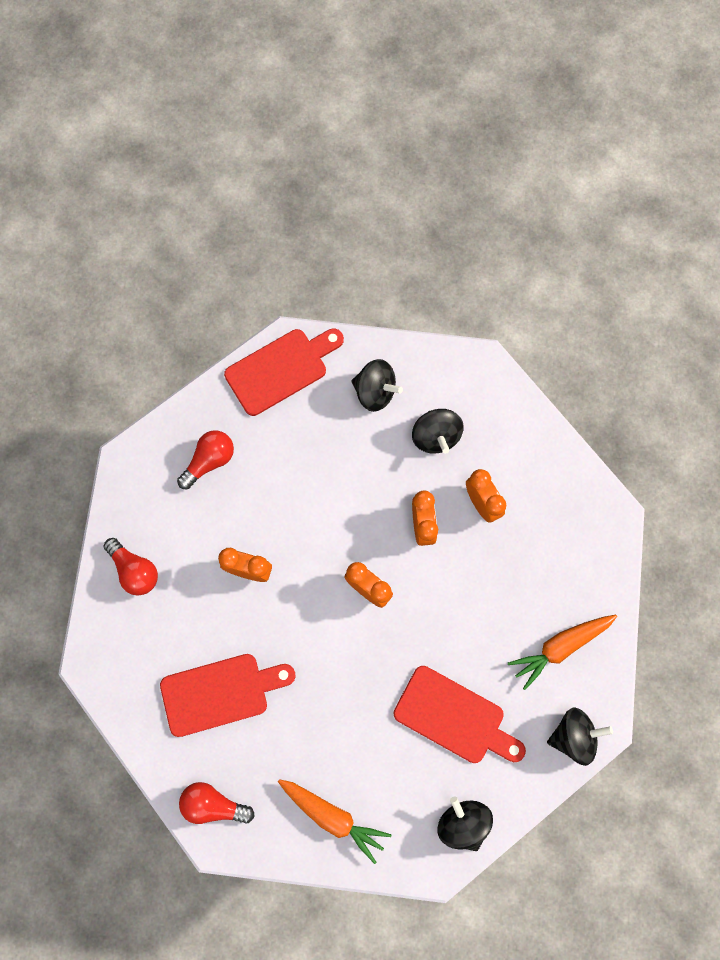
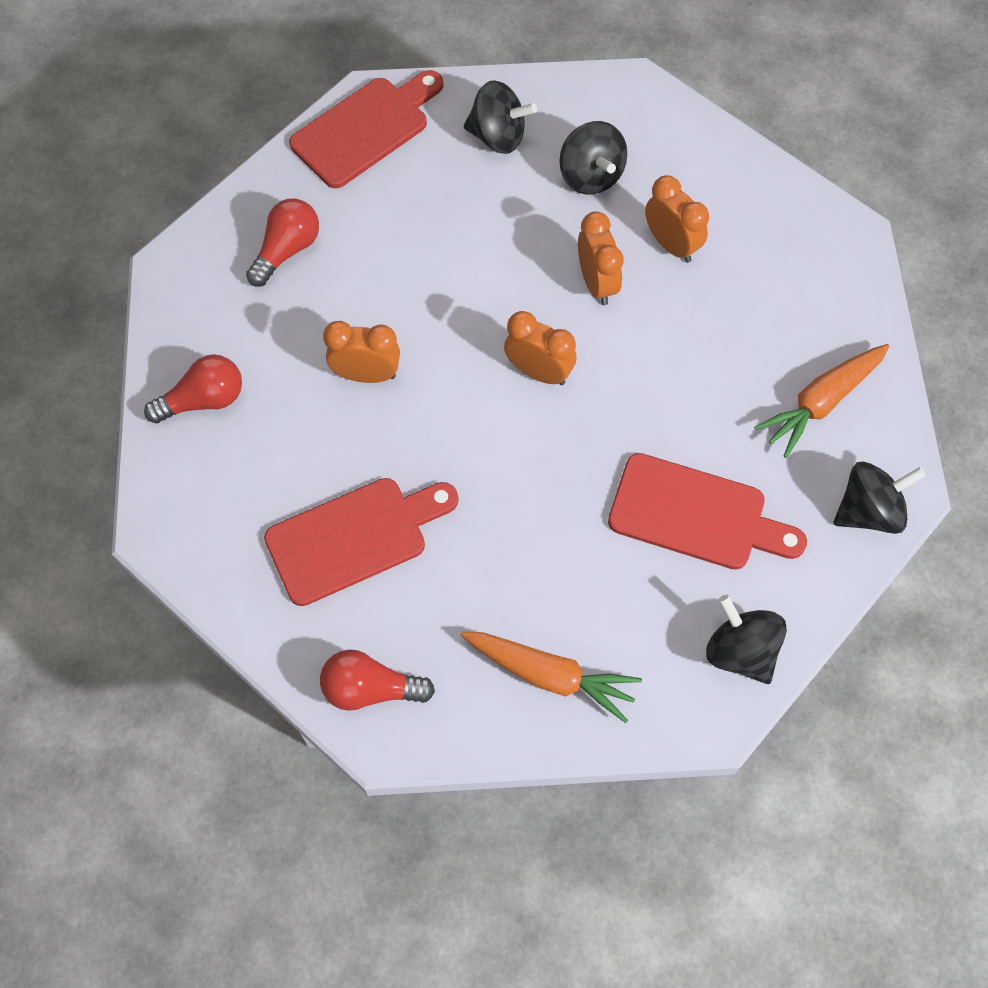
camera: 10 degrees left, 10 degrees down
(134, 570) = (203, 400): red light bulb -> red light bulb turned 60 degrees counterclockwise

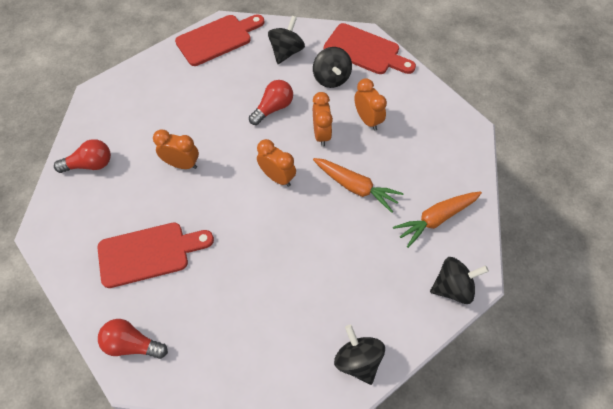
camera: 10 degrees right, 5 degrees down
(287, 250) = (158, 93): red light bulb -> red light bulb (273, 108)
(498, 136) = (286, 52): black spinning top -> black spinning top turned 90 degrees counterclockwise
(550, 675) = (239, 355): orange carrot -> orange carrot (355, 187)
(696, 514) = (349, 272): red cutting board -> red cutting board (365, 51)

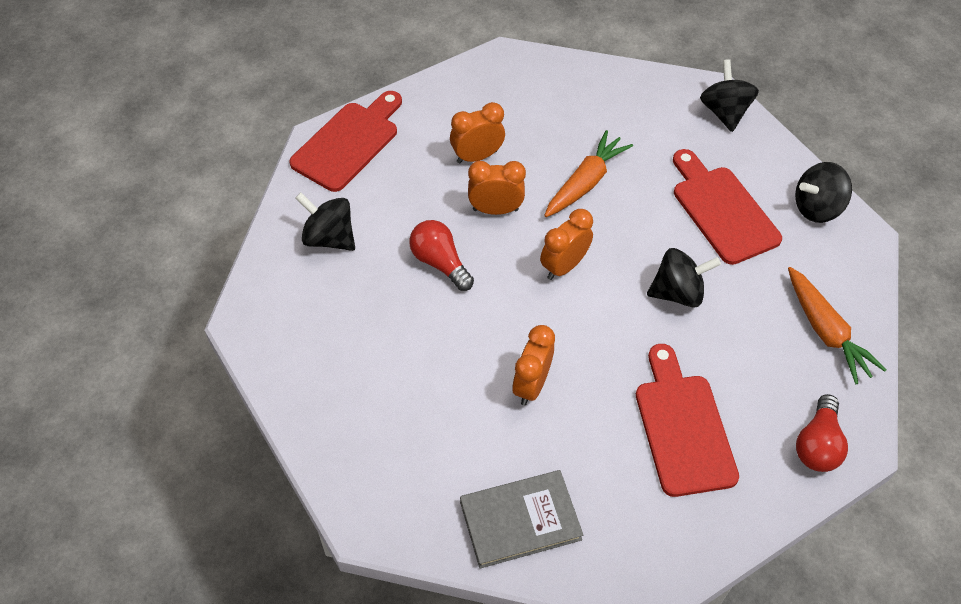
camera: 85 degrees left, 5 degrees down
(90, 164) = (520, 520): red light bulb -> grey book
(217, 39) = (277, 331): red cutting board -> red cutting board (722, 210)
(331, 78) = (394, 188): black spinning top -> black spinning top (678, 293)
(436, 219) = (635, 112): orange carrot -> orange carrot (826, 331)

